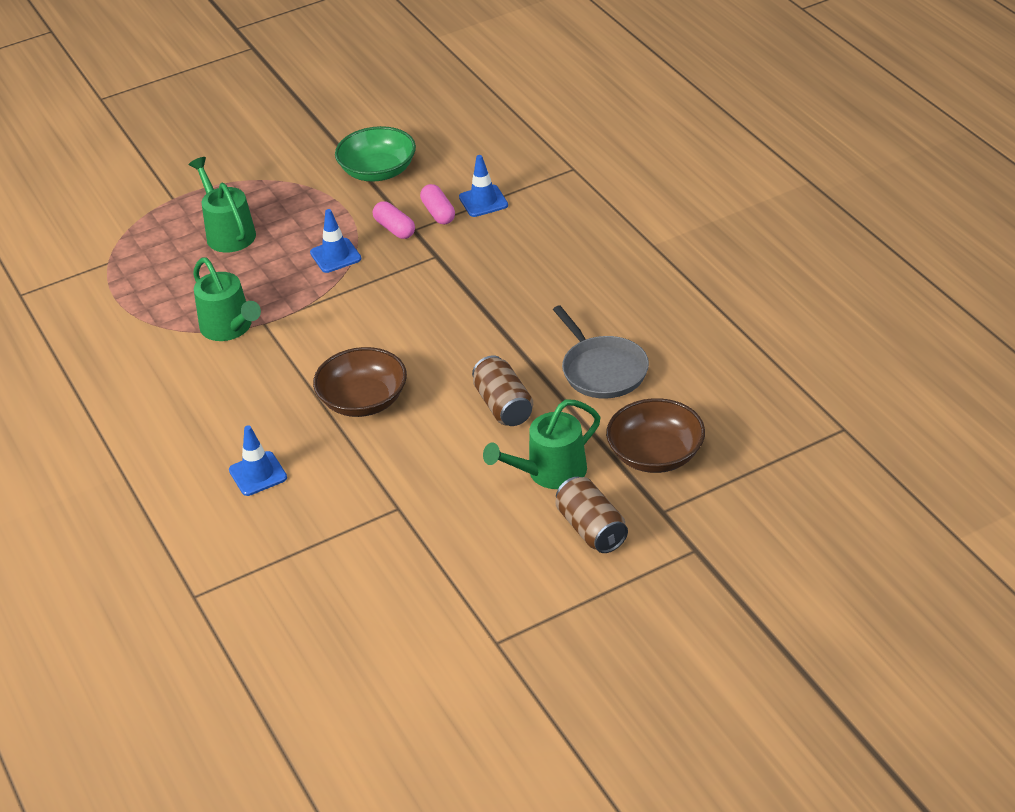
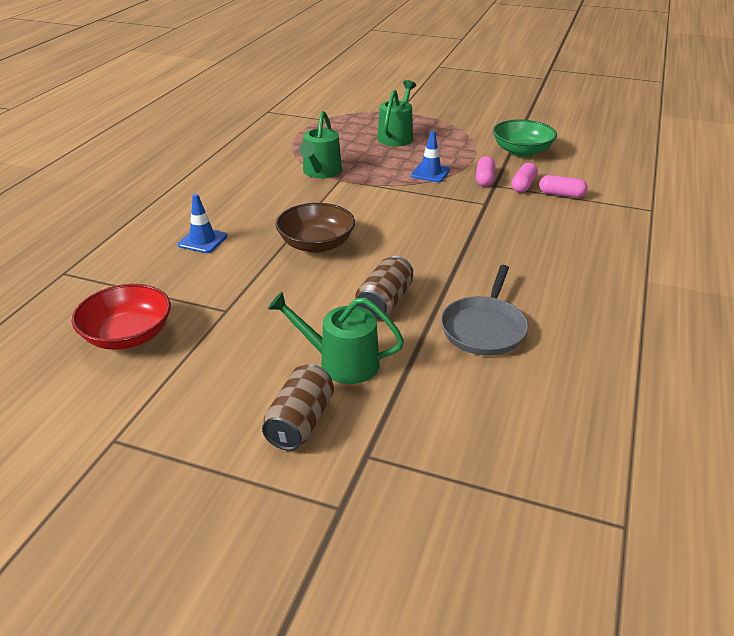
camera: 45 degrees right, 5 degrees down
(361, 586) = (128, 335): none -> red bowl
(483, 201) = (561, 195): blue traffic cone -> pink capsule
(656, 454) = (429, 411): brown bowl -> none

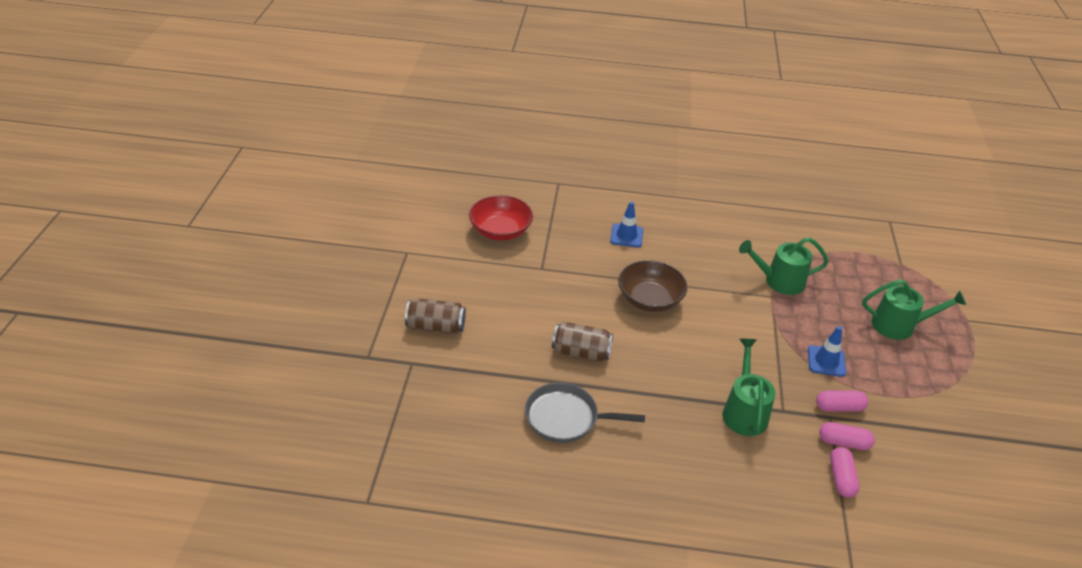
camera: 75 degrees right, 5 degrees up
(341, 362) = (499, 338): green watering can -> green watering can (744, 412)
(522, 151) = (936, 440): green bowl -> none

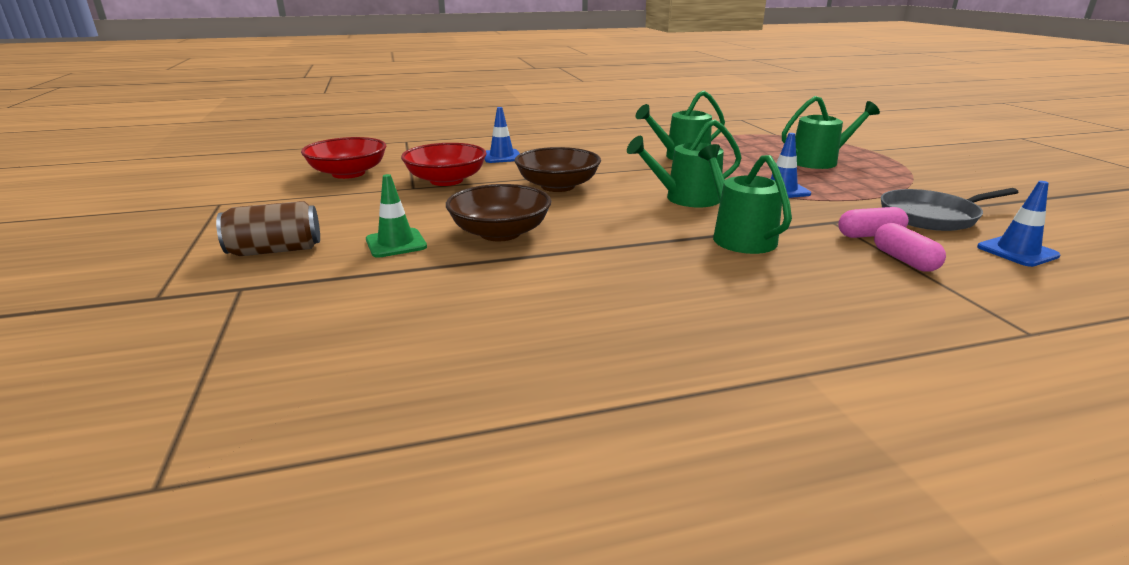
camera: 20 degrees left, 15 degrees down
(510, 343) = (396, 243): none -> green traffic cone
(565, 418) = (514, 288): grey pan -> grey pan (931, 216)
(569, 264) = (446, 180): none -> red bowl
(581, 352) = (500, 233): brown can -> brown bowl
(739, 349) = (686, 199): none -> green watering can
(839, 407) = (832, 214): pink capsule -> none
(937, 498) = (1017, 251): none -> blue traffic cone

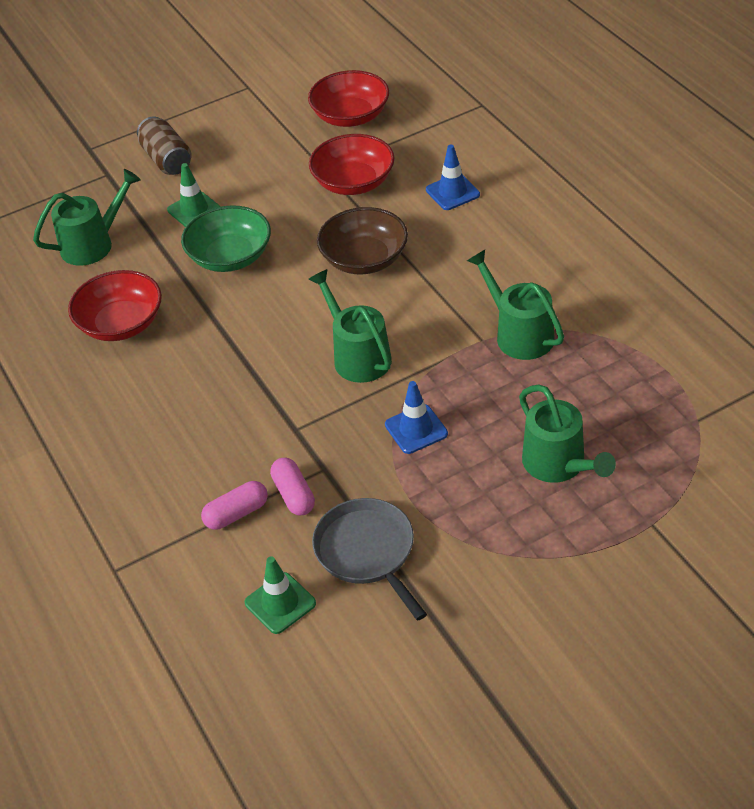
camera: 80 degrees right, 20 degrees up
(500, 233) = (230, 257): brown bowl -> green bowl
(570, 299) = (121, 324): none -> red bowl
(739, 236) = (263, 402): green watering can -> green watering can (93, 244)
(1017, 251) = (280, 603): blue traffic cone -> green traffic cone

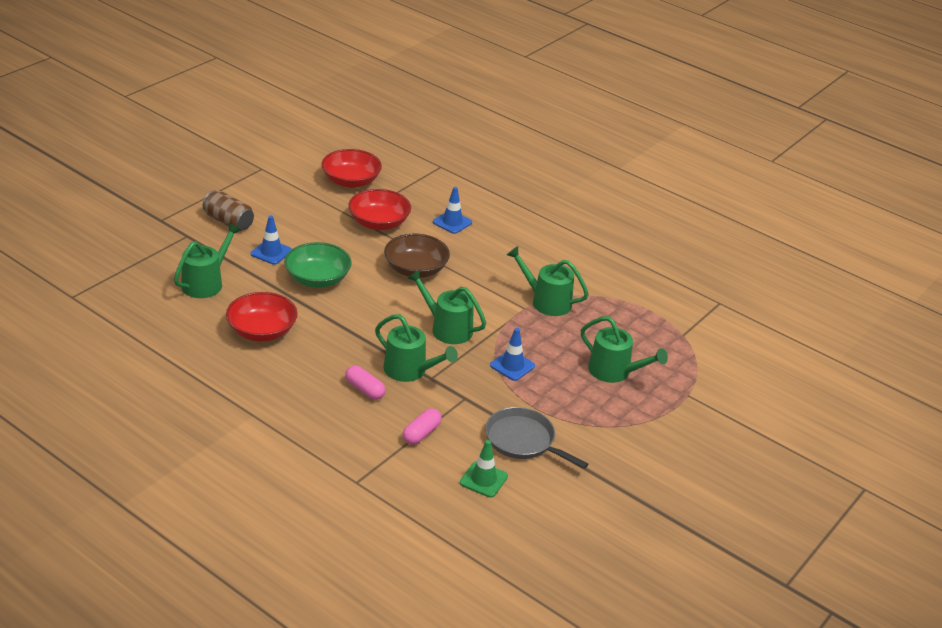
camera: 30 degrees left, 10 degrees down
(194, 210) = (271, 252): green traffic cone -> blue traffic cone
(273, 413) = (410, 370): none -> green watering can
(294, 495) = (454, 416): pink capsule -> pink capsule (364, 390)

